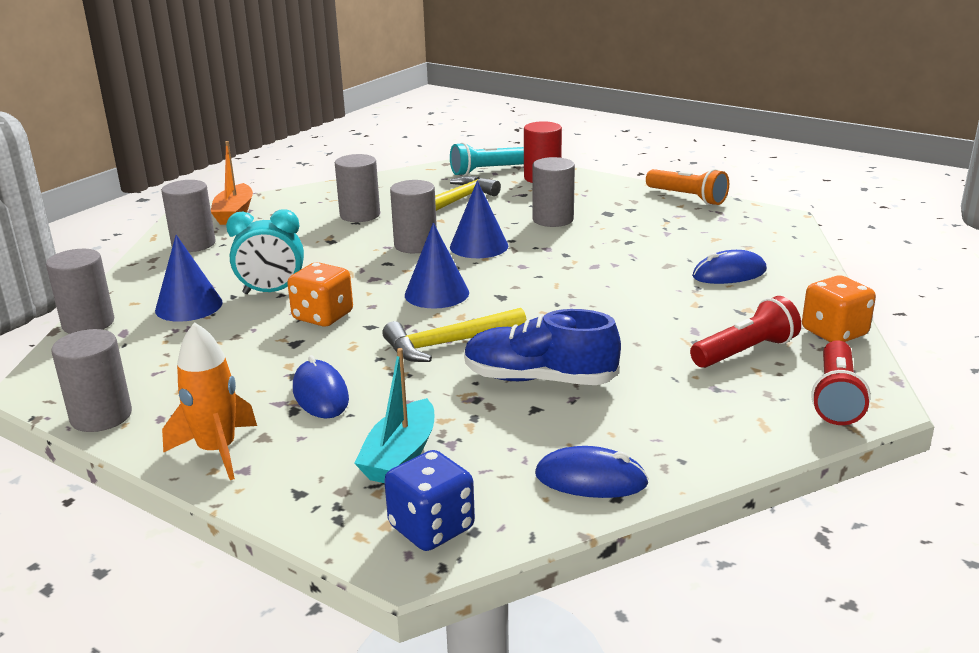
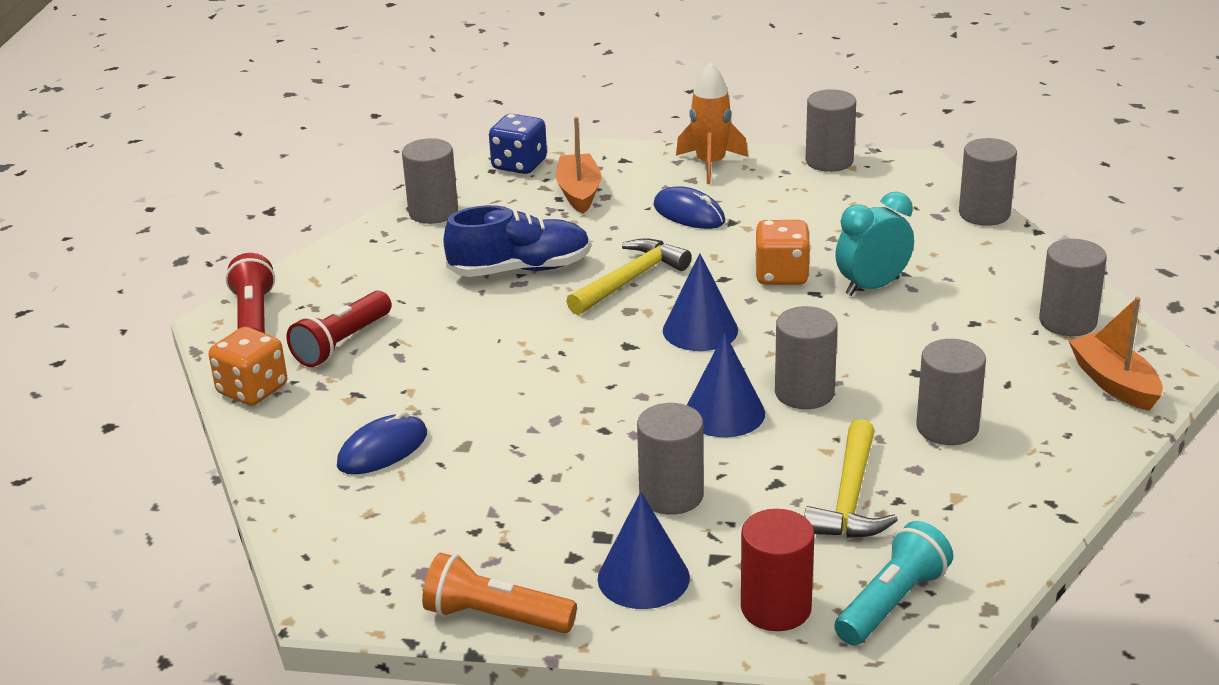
camera: 155 degrees right, 5 degrees up
(189, 306) = (927, 252): blue cone -> blue cone (643, 578)
(400, 456) = (579, 192): turquoise boat -> orange boat
(591, 479) = (433, 212): blue mouse -> grey cylinder

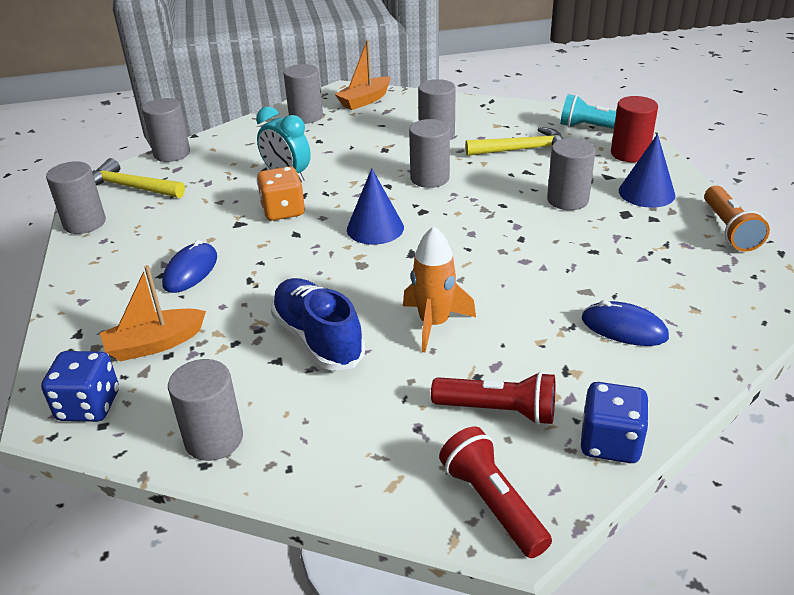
camera: 110 degrees left, 5 degrees up
(252, 390) = (610, 443): orange dice -> blue dice
(253, 317) = (492, 503): red flashlight -> red flashlight turned 90 degrees clockwise
(630, 280) = (314, 275): yellow hammer -> yellow hammer (131, 187)
(710, 164) = (90, 280): orange rocket -> orange rocket (434, 324)
(724, 413) = (470, 200): blue cone -> none

